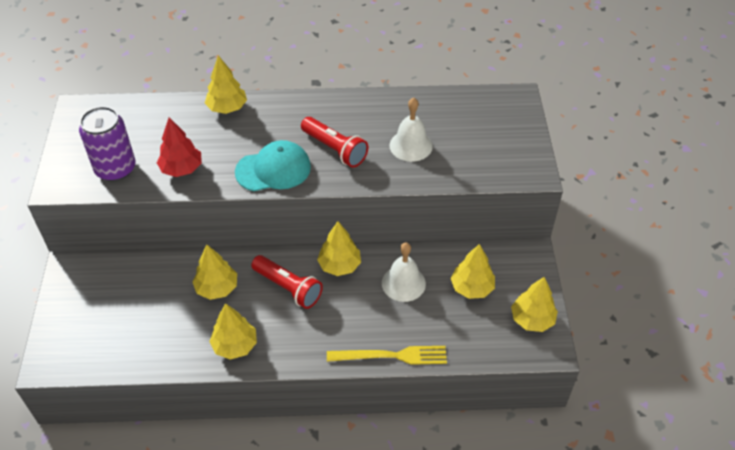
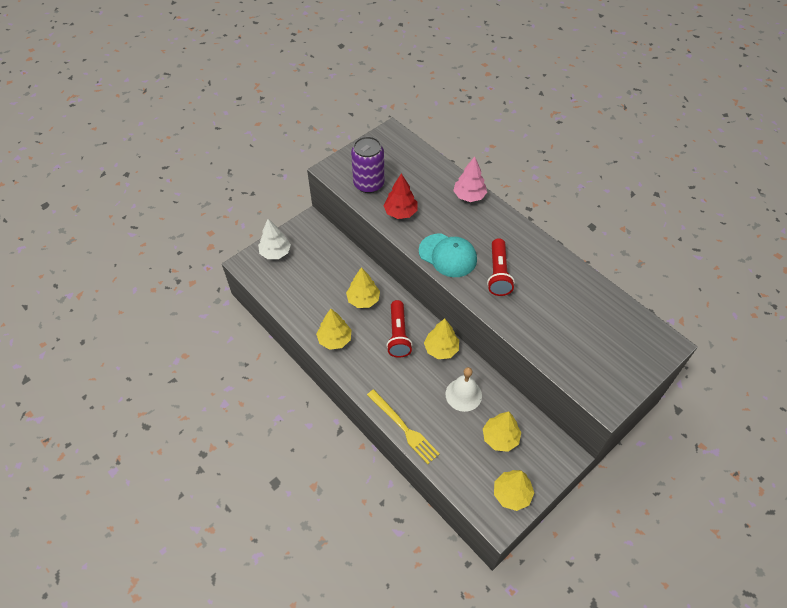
camera: 50 degrees right, 5 degrees up
(67, 325) = (275, 252): none -> white tree
(227, 108) = (469, 196): yellow tree -> pink tree
(410, 145) = (548, 312): white bell -> none

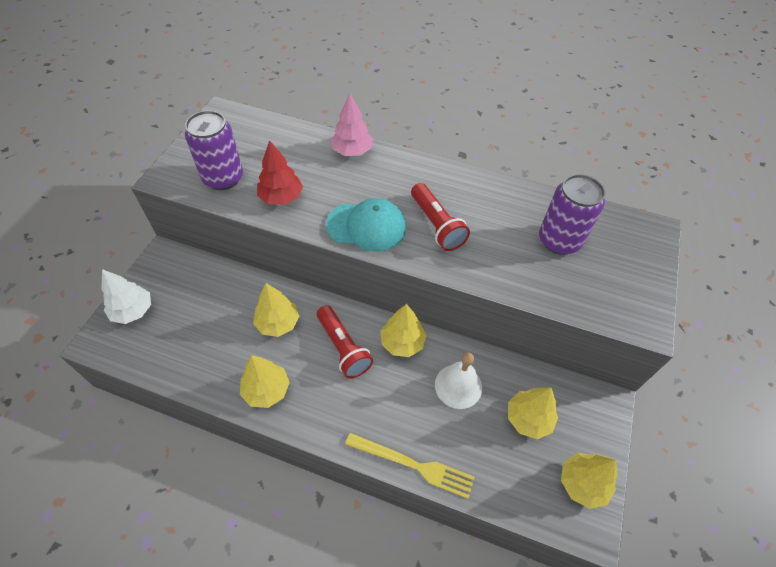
camera: 30 degrees left, 0 degrees up
(583, 321) = (559, 240): none -> purple can

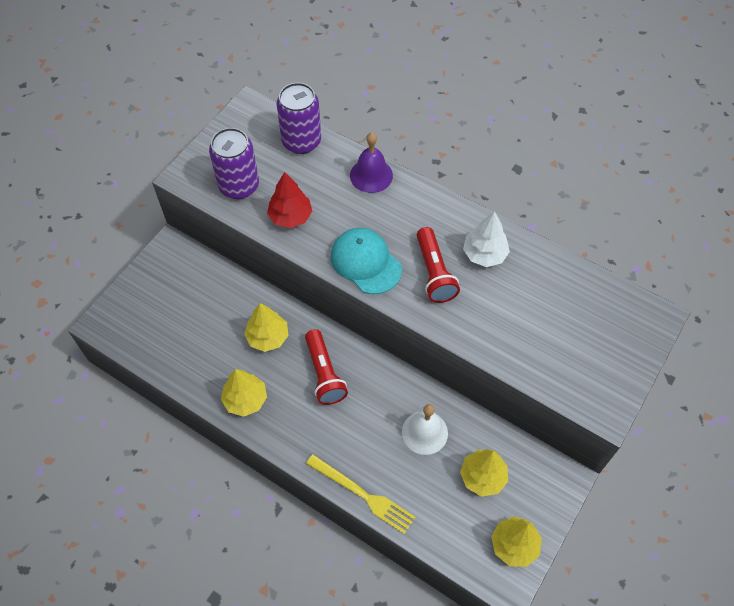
camera: 15 degrees right, 5 degrees up
(133, 311) = (136, 299): white tree -> white tree (484, 254)
(352, 151) = (371, 175): pink tree -> purple bell
(366, 226) = (365, 262): turquoise cap -> turquoise cap turned 150 degrees counterclockwise
(402, 342) = (382, 379): yellow tree -> none
(559, 240) = (552, 311): purple can -> purple can (301, 141)

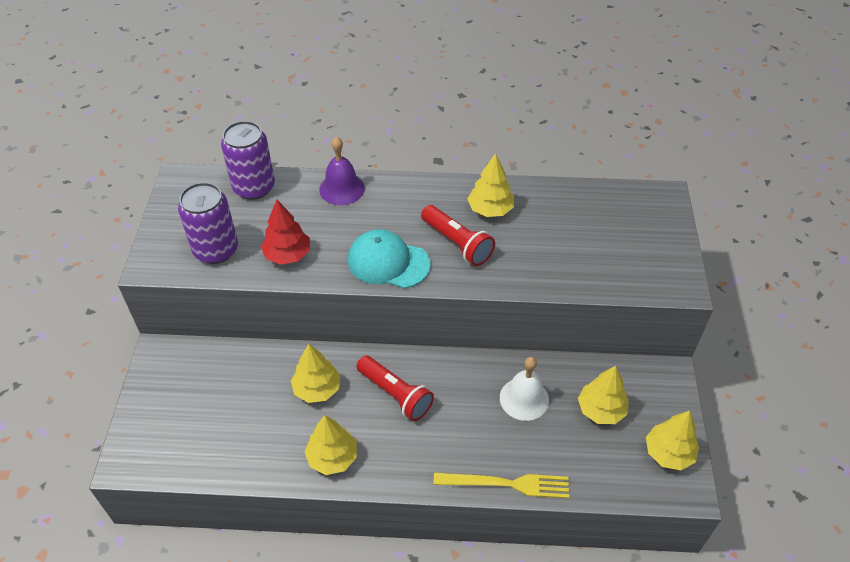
camera: 30 degrees left, 10 degrees down
(484, 254) = (490, 209): white tree -> yellow tree

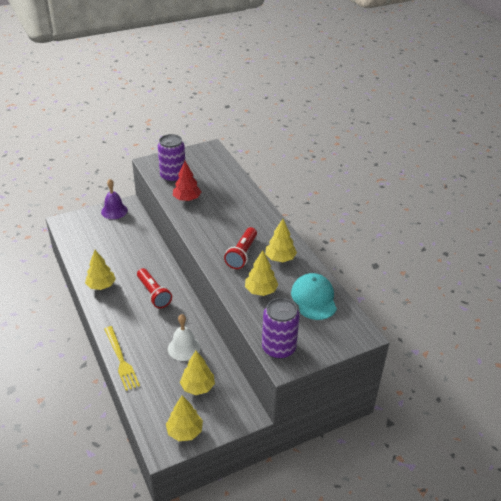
camera: 60 degrees right, 10 degrees down
(254, 187) = (224, 171): purple can -> purple can (278, 348)
(317, 389) = (139, 264): yellow tree -> yellow tree (261, 291)
(342, 189) = (248, 199): purple bell -> purple bell (114, 211)
(388, 262) = (208, 234): turquoise cap -> turquoise cap (314, 298)
(395, 394) = (154, 294): red flashlight -> red flashlight turned 45 degrees counterclockwise

